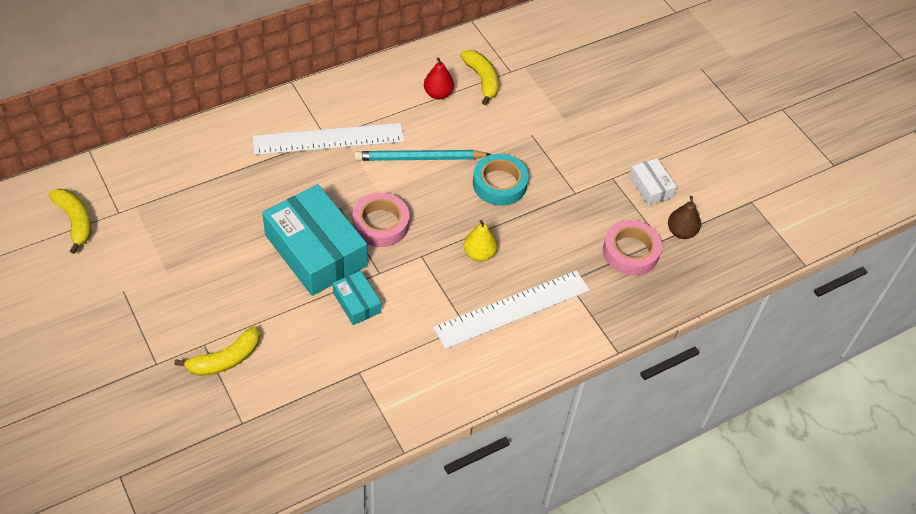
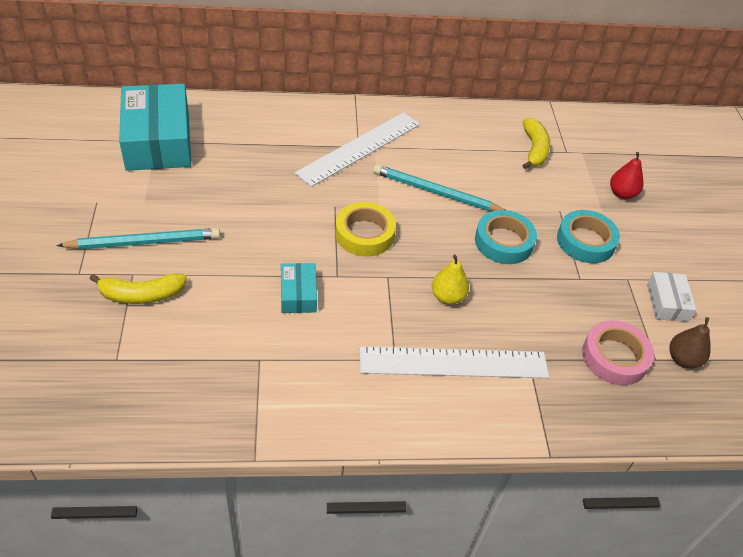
camera: 25 degrees right, 5 degrees down
(75, 221) = (99, 135): yellow banana -> none
(194, 311) = (144, 242): none -> turquoise pencil
(315, 250) = (288, 234): turquoise box -> turquoise box (158, 140)
(328, 139) = (359, 148): white ruler -> white ruler turned 60 degrees counterclockwise
(380, 224) = (364, 234): pink tape -> yellow tape
(438, 94) = (484, 147): red pear -> red pear (622, 194)
(565, 156) = (585, 241): none -> turquoise tape

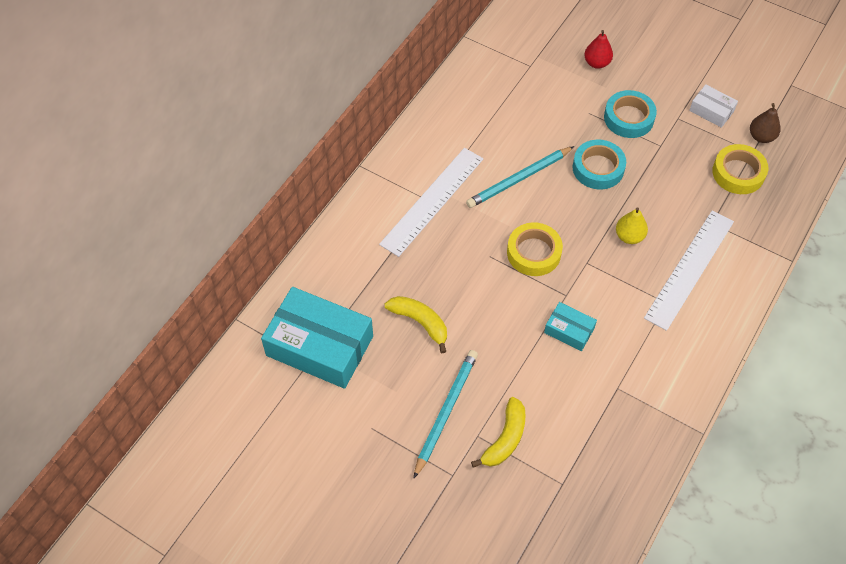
camera: 50 degrees left, 10 degrees up
(359, 148) = (432, 201): white ruler -> white ruler turned 45 degrees clockwise
(534, 149) = (513, 84): yellow banana -> yellow banana (420, 322)
(614, 357) = (738, 173): pink tape -> yellow tape

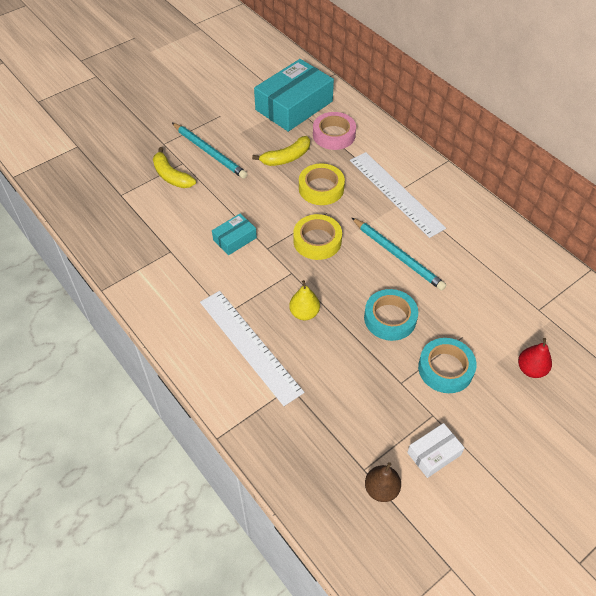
camera: 110 degrees right, 5 degrees down
(360, 285) = (334, 135): none -> pink tape
(519, 179) = (398, 255): turquoise pencil -> turquoise pencil turned 150 degrees clockwise
(738, 173) = (340, 440): yellow tape -> yellow tape (321, 188)

